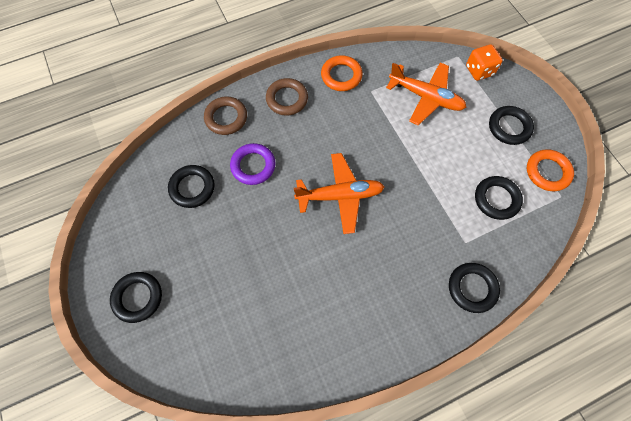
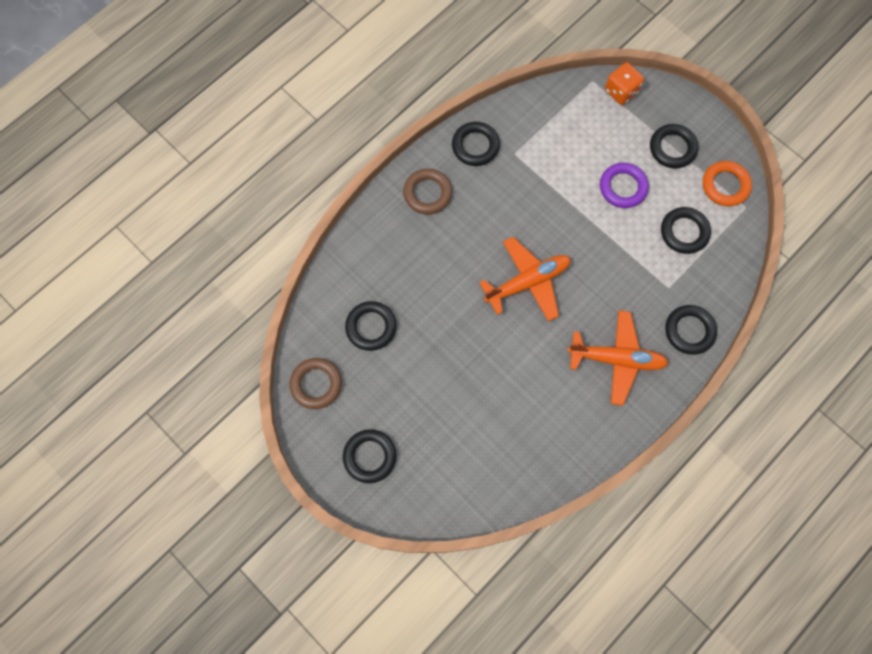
camera: 20 degrees left, 5 degrees up
(226, 118) = (371, 237): brown ring -> brown ring (316, 384)
(253, 166) = (424, 281): purple ring -> purple ring (623, 187)
(341, 76) = (475, 146): orange ring -> black ring
(426, 97) = (575, 142): orange plane -> orange plane (616, 359)

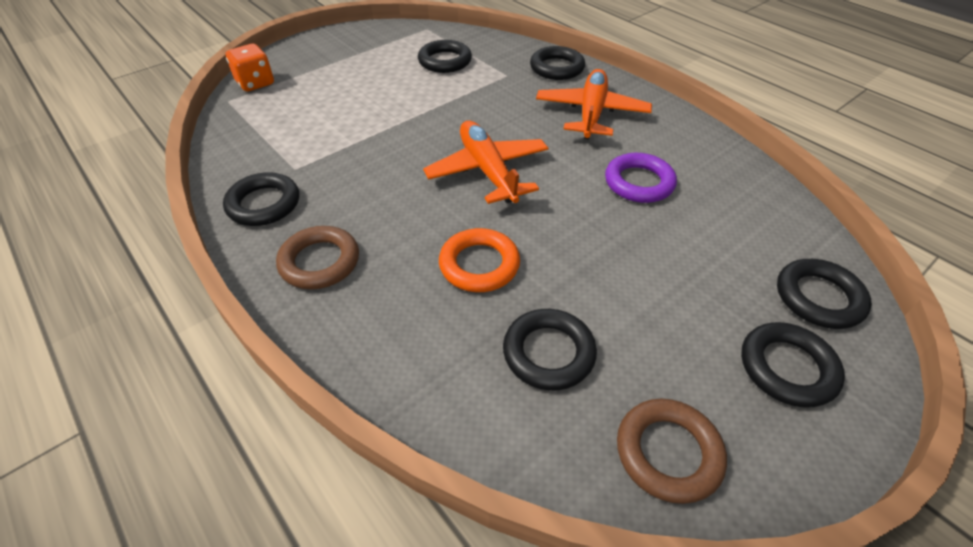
camera: 85 degrees left, 25 degrees down
(623, 187) = (379, 92): purple ring -> purple ring (639, 182)
(672, 148) = (344, 59): black ring -> black ring (818, 298)
(725, 185) = (400, 36): orange ring -> orange ring (479, 265)

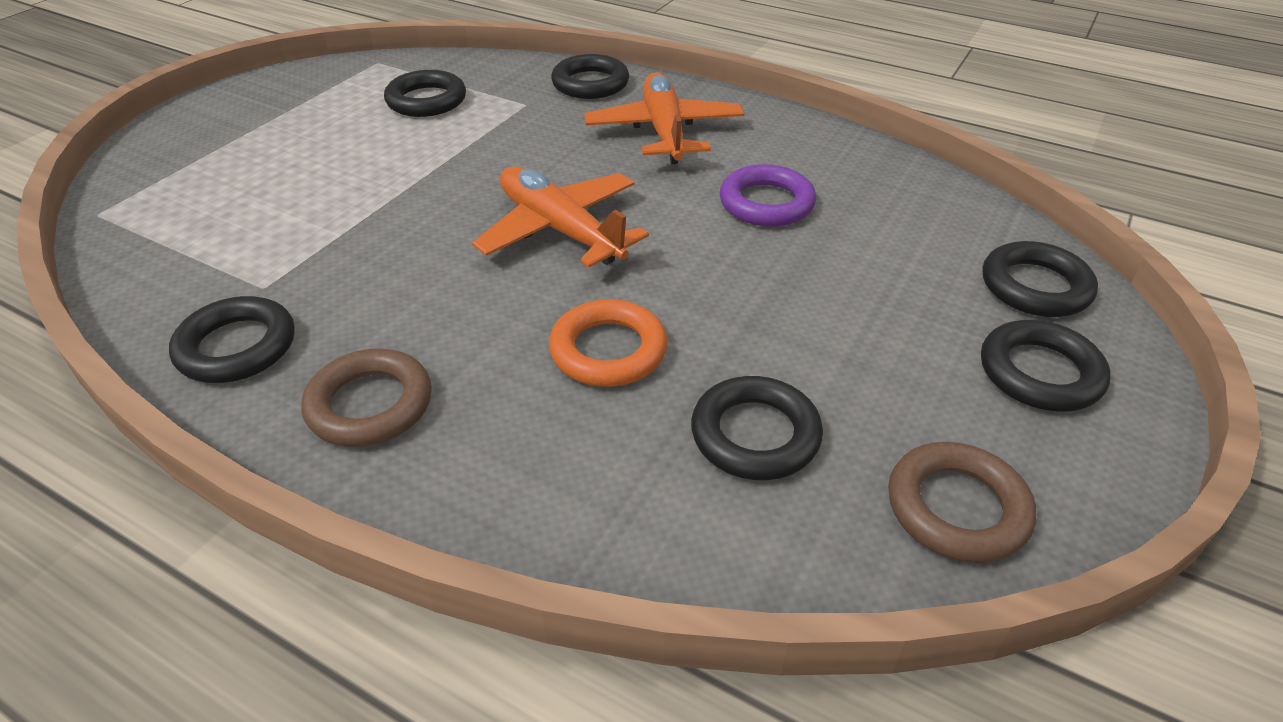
camera: 20 degrees left, 5 degrees down
(255, 83) = (133, 181): orange dice -> none

